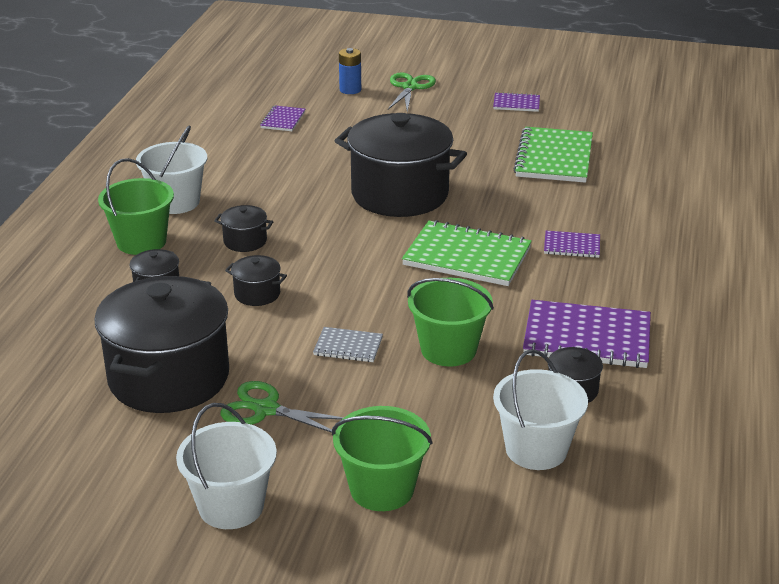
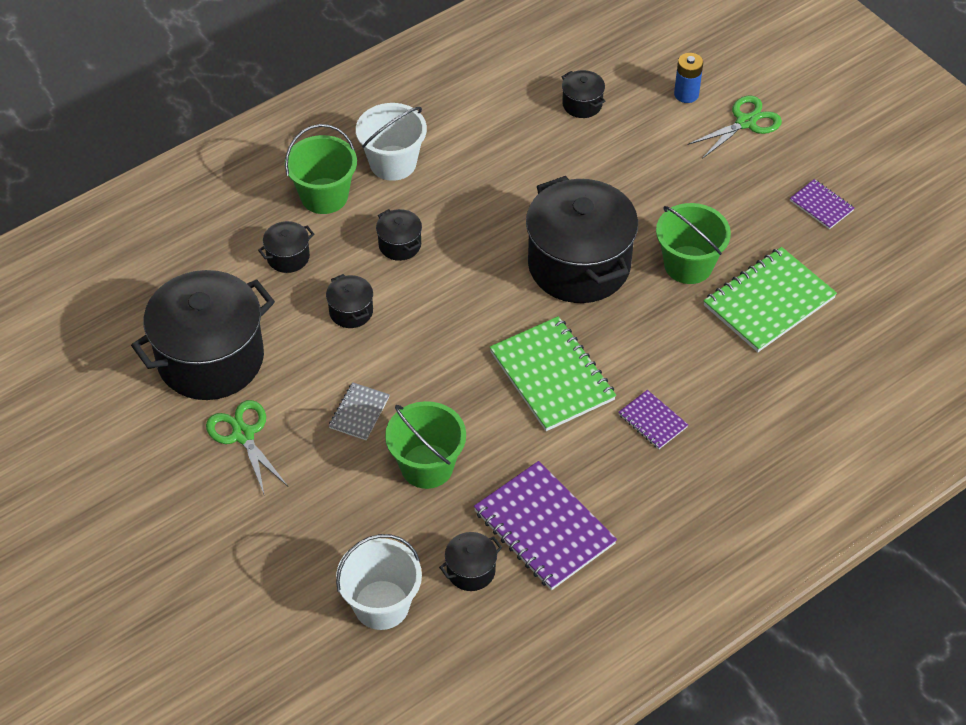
camera: 40 degrees right, 20 degrees up
(231, 506) = (140, 506): white bucket -> none
(283, 120) = (582, 104): purple notebook -> black pot
(348, 347) = (359, 412): grey notebook -> grey notebook turned 60 degrees clockwise
(382, 489) = (244, 562): green bucket -> green bucket (688, 265)

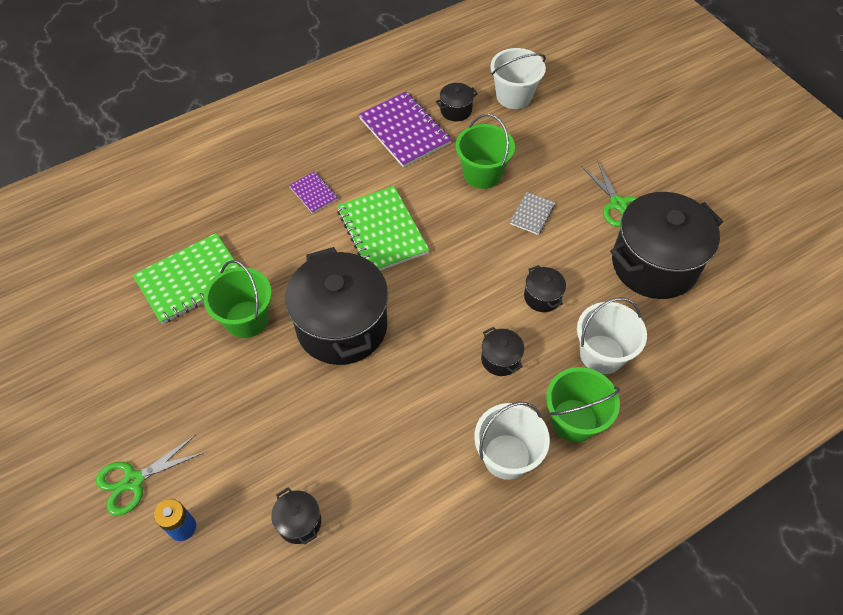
camera: 175 degrees left, 5 degrees up
(288, 257) = (602, 354): black pot -> white bucket
(821, 205) = (104, 371): purple notebook -> none

